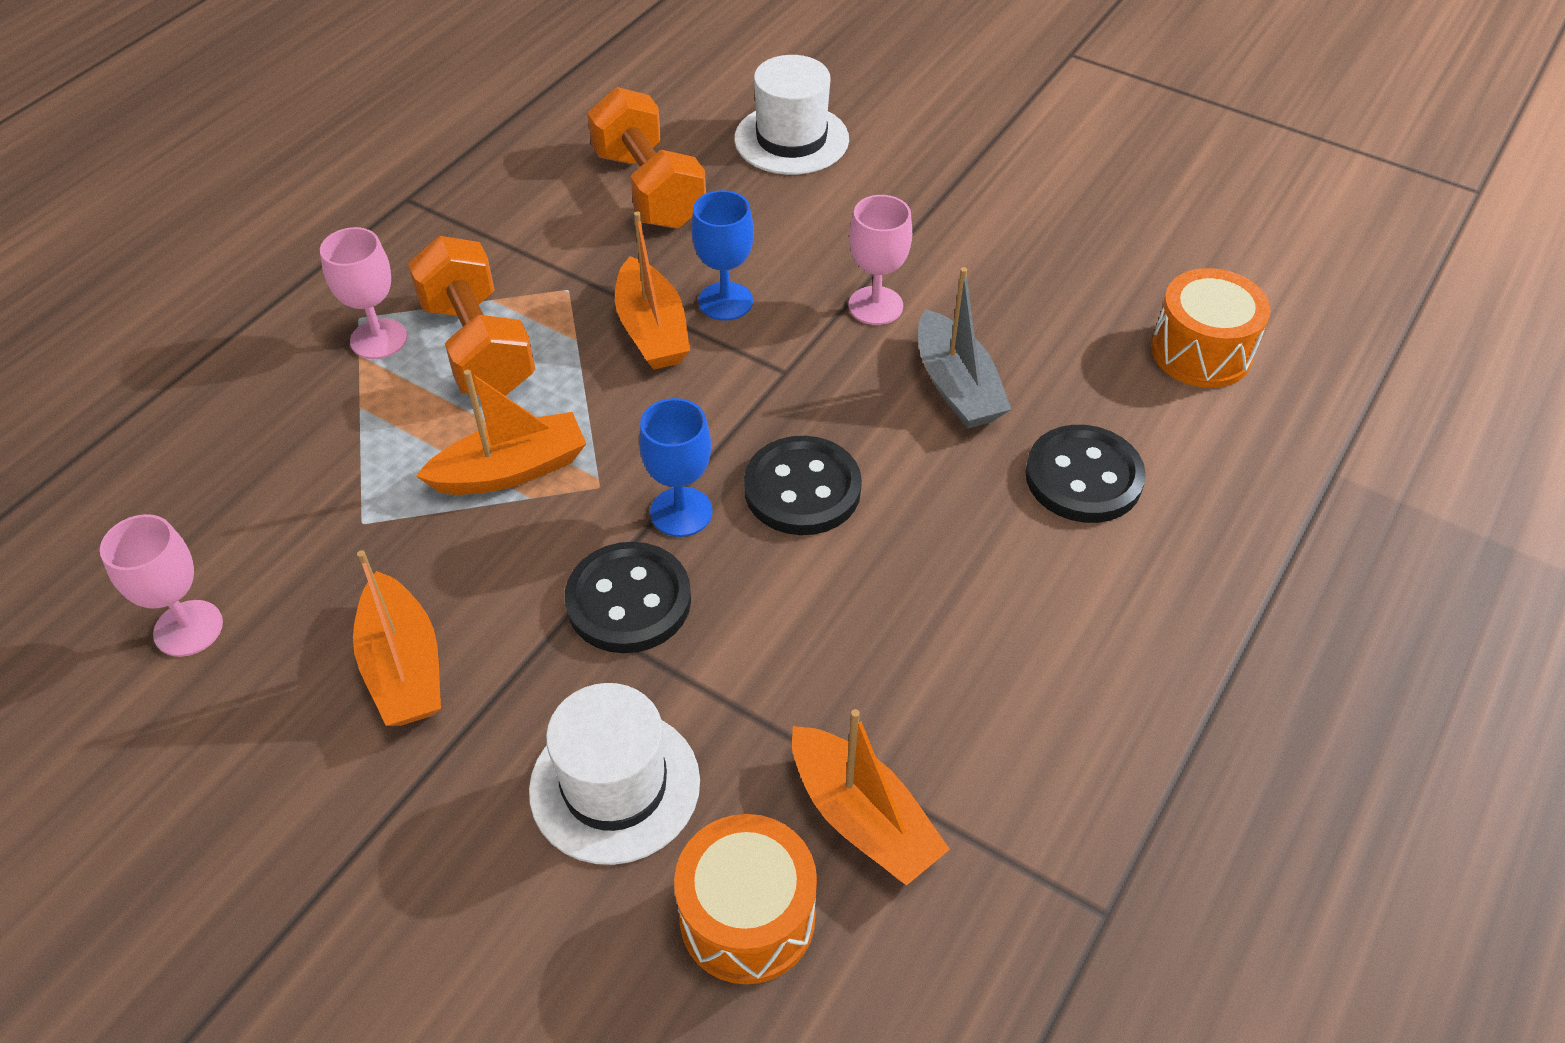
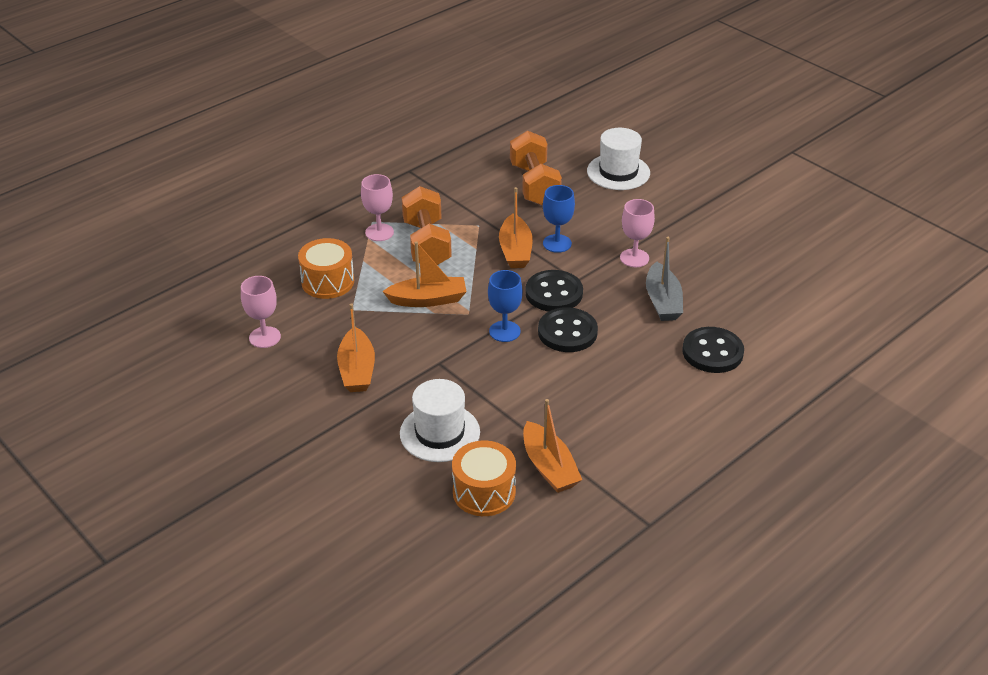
camera: 15 degrees right, 10 degrees down
(629, 601) = (468, 363): black button -> black button (554, 293)
(1201, 352) = (800, 307): orange drum -> orange drum (328, 282)

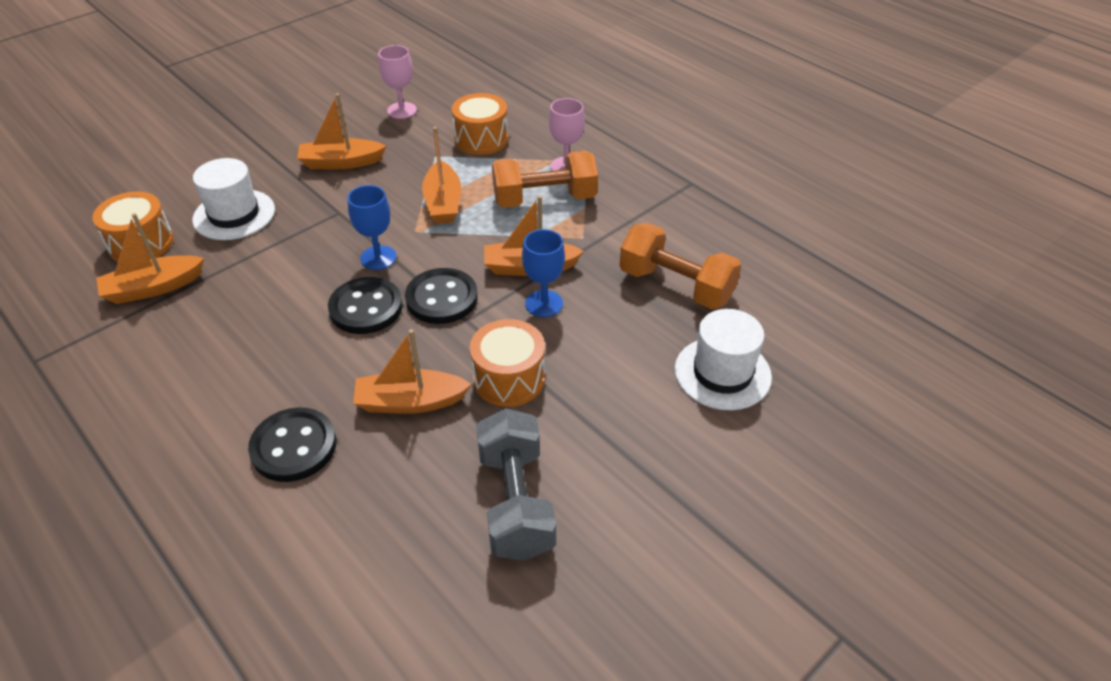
camera: 90 degrees right, 5 degrees up
(534, 185) = (676, 286): orange dumbbell -> orange dumbbell turned 45 degrees clockwise
(634, 258) = (509, 378): pink goblet -> orange drum
(663, 301) = (410, 402): grey boat -> orange boat
(736, 253) = (516, 502): none -> grey dumbbell

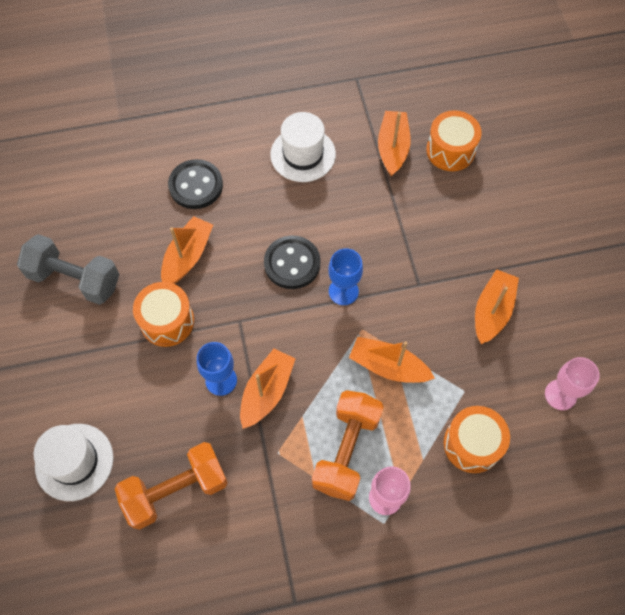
camera: 120 degrees right, 20 degrees up
(234, 215) = (455, 214): white hat -> white hat (303, 154)
(442, 298) = (271, 315): black button -> none

